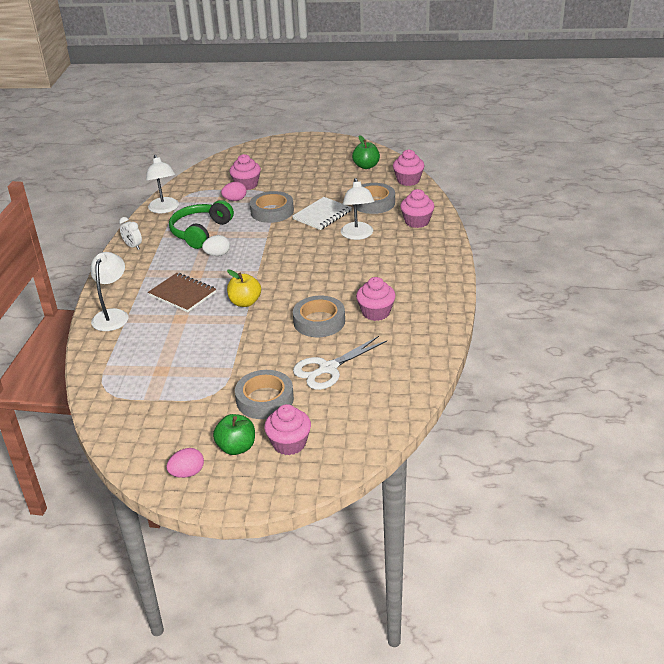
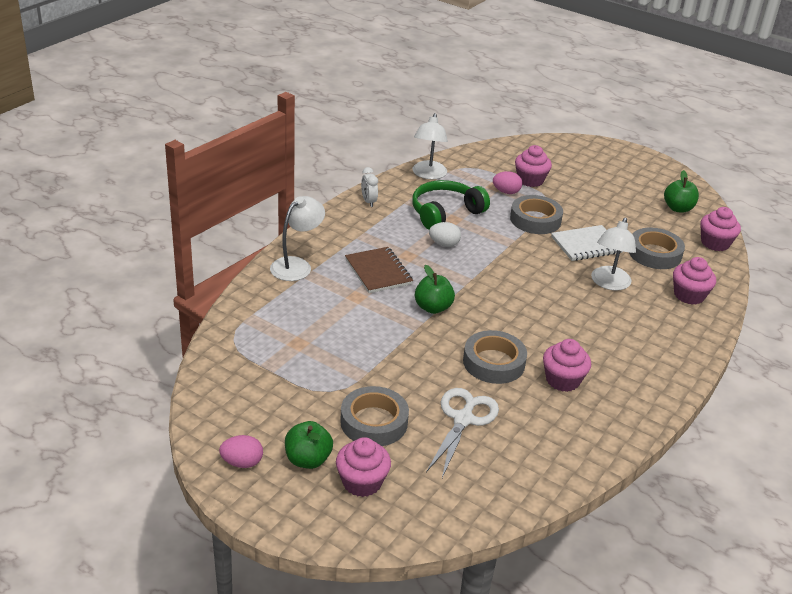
camera: 25 degrees right, 0 degrees up
(245, 302) = (433, 307): yellow apple -> green apple
(328, 368) = (463, 419): white scissors -> white scissors turned 120 degrees clockwise

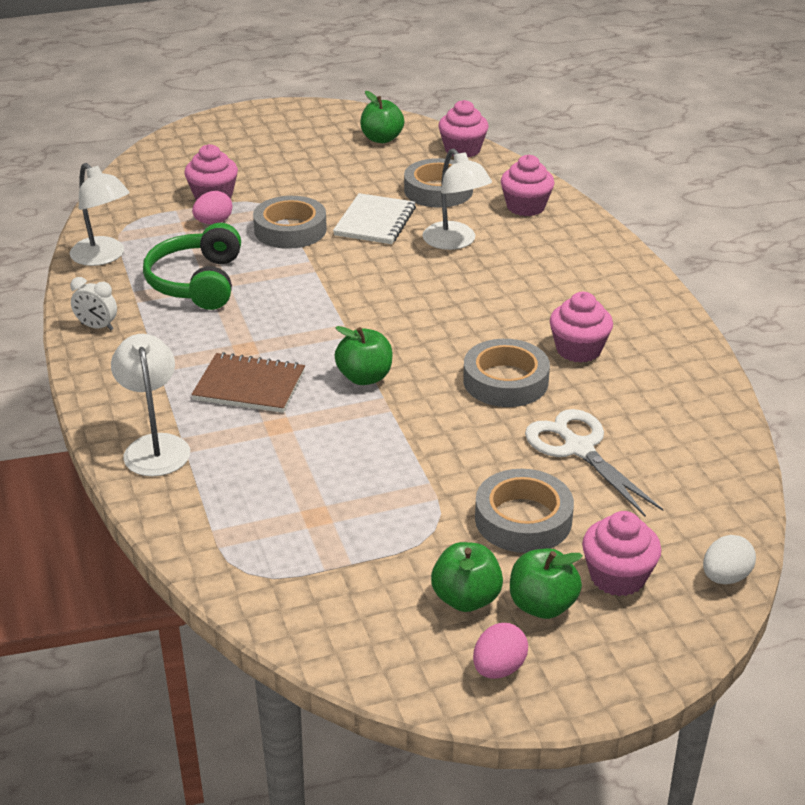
camera: 50 degrees left, 0 degrees up
(285, 427) = (466, 598): none -> green apple
(444, 244) = (256, 312): white egg -> white egg (725, 577)

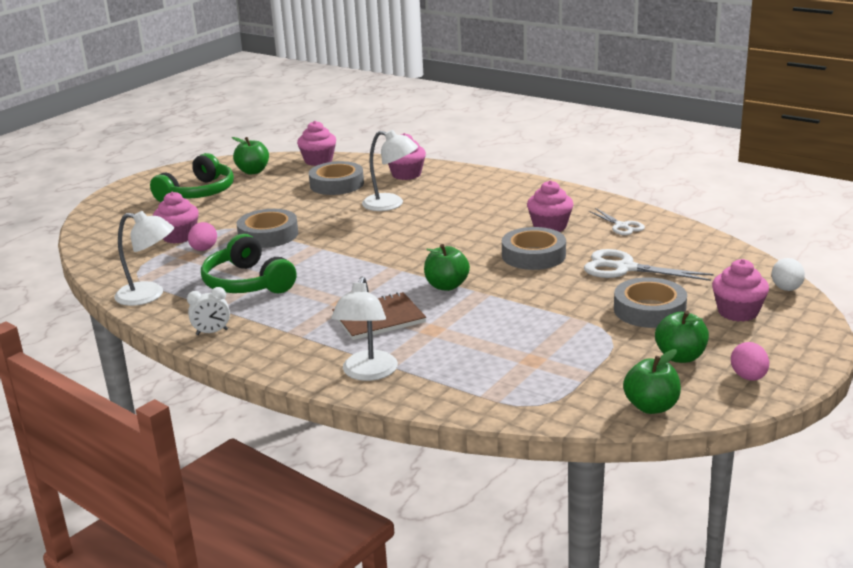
camera: 35 degrees left, 10 degrees down
(155, 446) = (367, 373): white lamp -> white lamp turned 120 degrees counterclockwise
(297, 147) = (198, 193): none -> green headphones
(375, 222) = (321, 212): white notebook -> none
(542, 605) = (723, 341): green apple -> green apple (651, 407)
(660, 388) = (621, 226): none -> white scissors

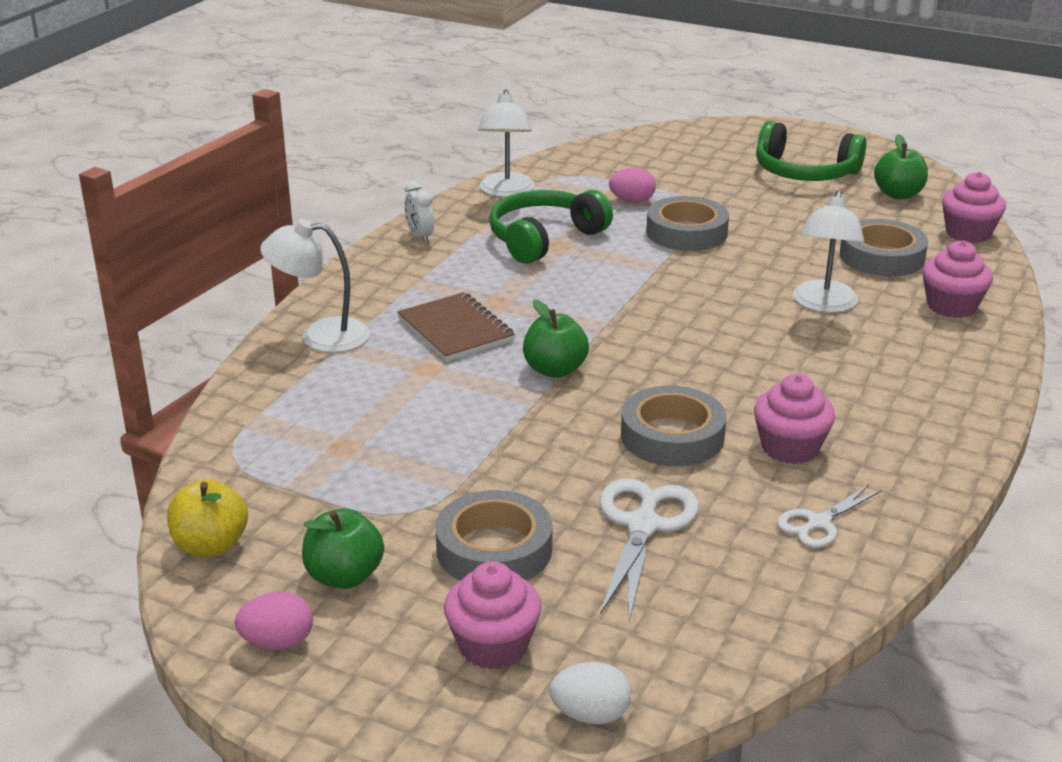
camera: 80 degrees right, 5 degrees up
(179, 236) = (665, 182): pink cupcake -> none
(651, 407) = (211, 545): green apple -> yellow apple

